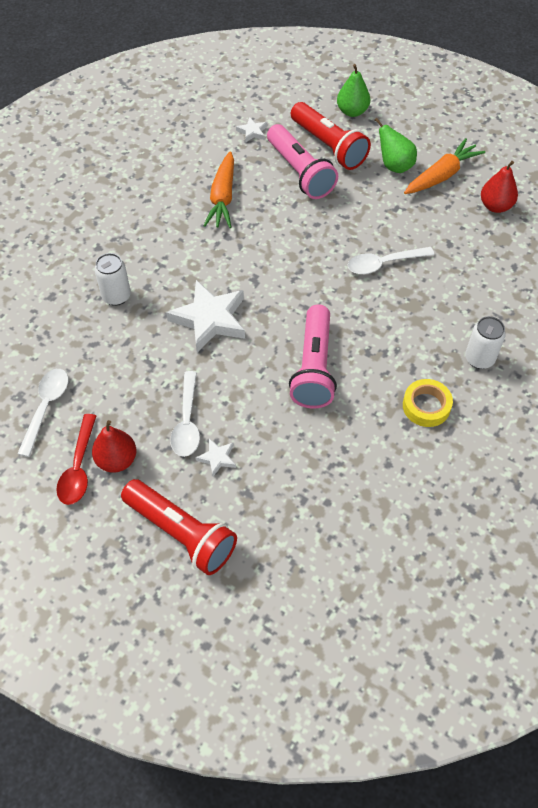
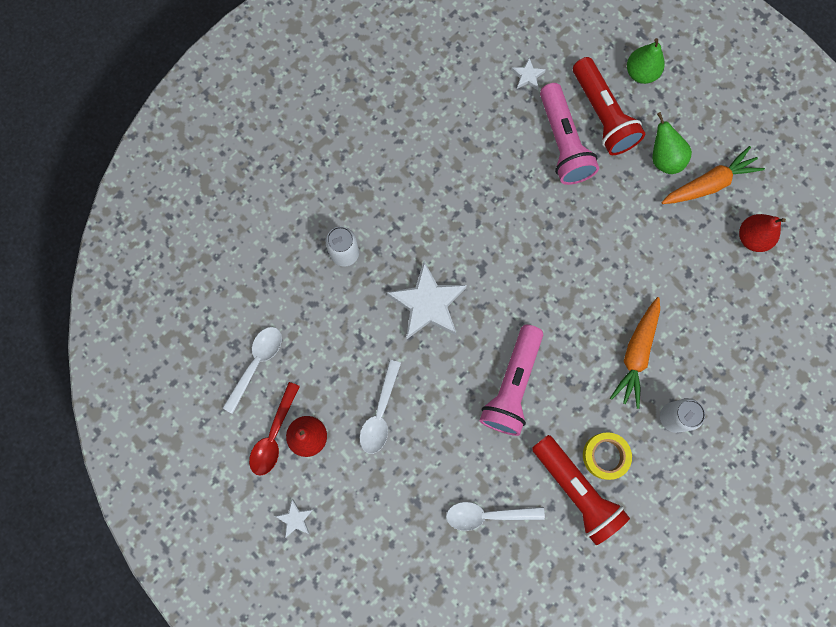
camera: 15 degrees right, 20 degrees up
(181, 533) = (349, 526): red flashlight -> red flashlight (576, 490)
(217, 458) = (398, 459): white star -> white star (295, 518)
(223, 198) = (475, 157): orange carrot -> orange carrot (636, 354)
(383, 264) = (614, 281): white spoon -> white spoon (487, 515)

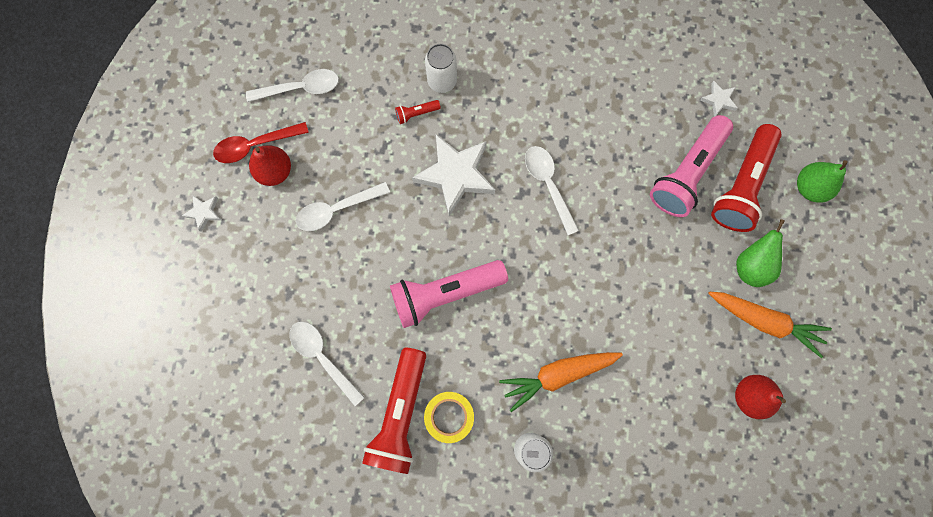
camera: 50 degrees right, 0 degrees up
(354, 293) = (416, 114): none -> red flashlight
(491, 244) = (548, 185): none -> white spoon

